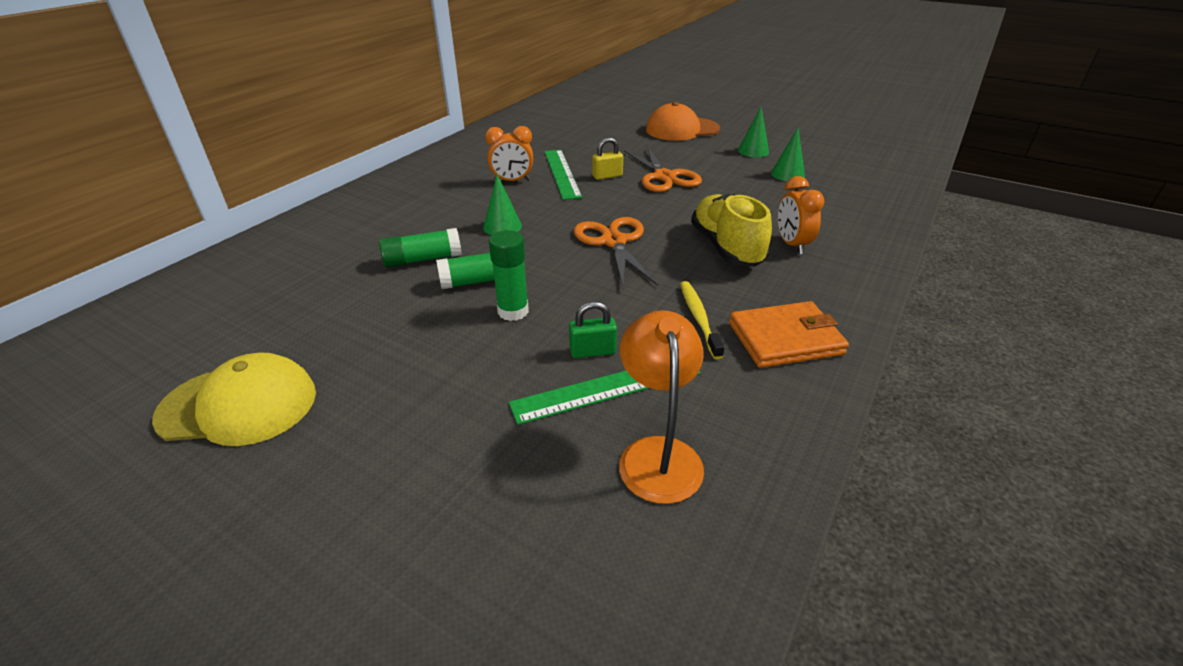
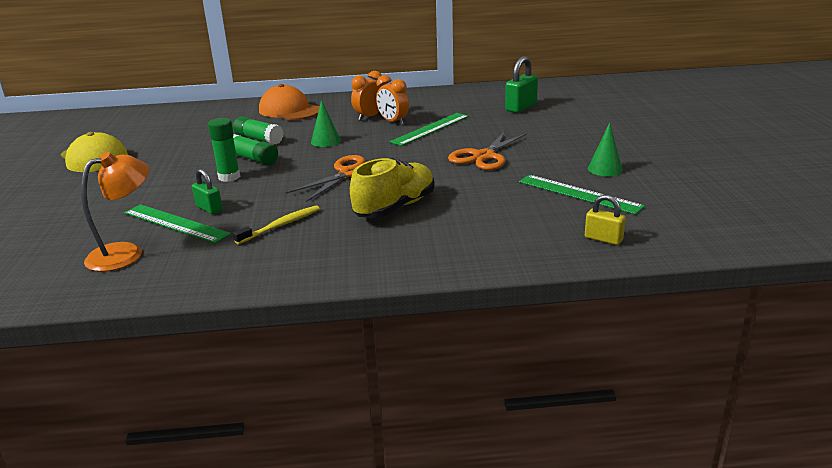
camera: 55 degrees right, 10 degrees down
(578, 128) = (521, 107): none -> green padlock
(607, 176) = (451, 141): yellow padlock -> yellow padlock (603, 239)
(682, 129) = (595, 134): orange cap -> orange cap (289, 110)
(785, 338) = (286, 258): orange wallet -> none
(787, 174) = (579, 194): green cone -> green ruler
(792, 245) = (436, 228): orange clock -> orange clock (369, 117)

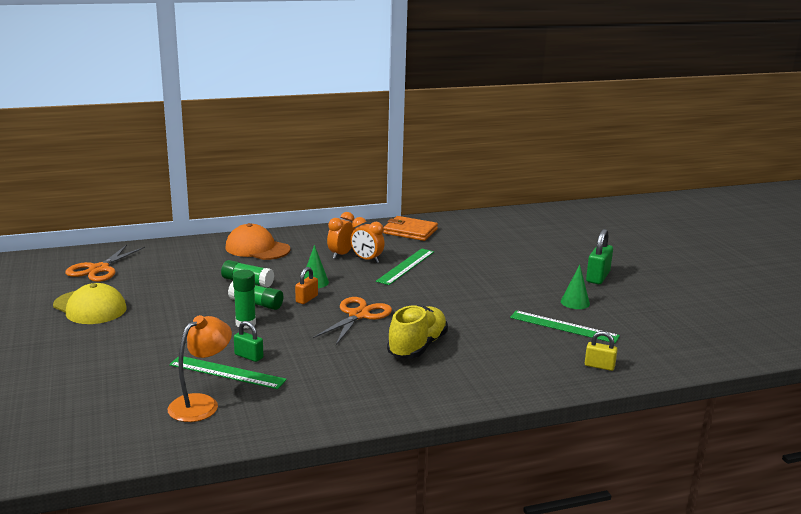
camera: 15 degrees left, 5 degrees down
(281, 225) = (326, 369): yellow toothbrush -> none
(307, 156) = (306, 299): none -> orange padlock
(454, 97) = (410, 231): none -> orange wallet
(483, 156) = (468, 293): orange scissors -> orange scissors (99, 269)
(521, 107) = (476, 241): green padlock -> green padlock (597, 277)

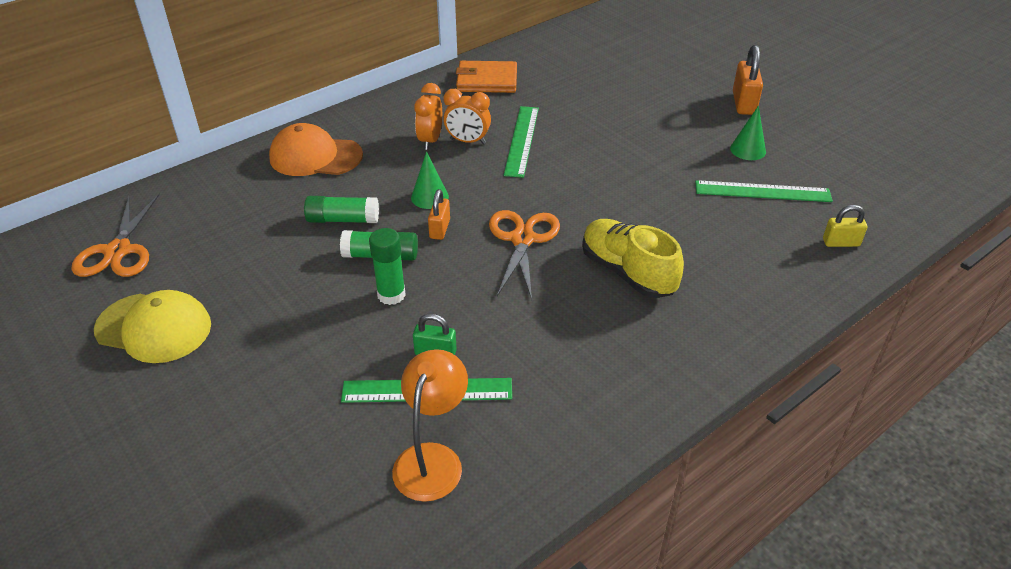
camera: 20 degrees left, 20 degrees up
(417, 347) = (627, 272): yellow shoe -> yellow shoe turned 45 degrees counterclockwise
(597, 277) = (743, 103): green padlock -> orange padlock

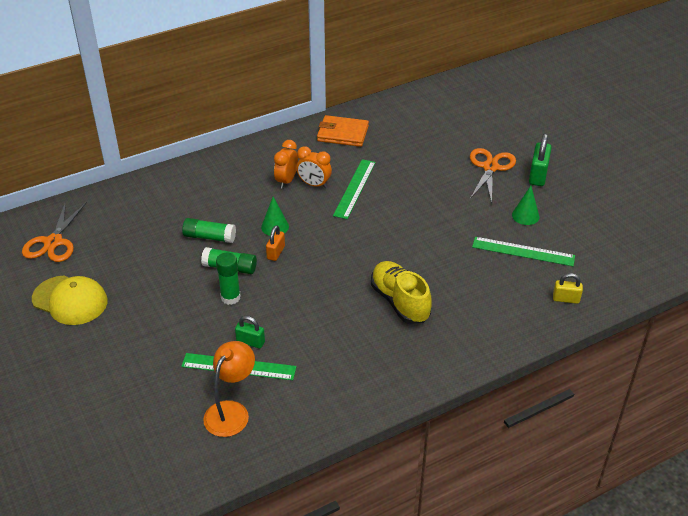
camera: 10 degrees right, 0 degrees up
(315, 156) = (200, 185): orange cap -> none
(522, 239) = (332, 267): orange scissors -> orange scissors (490, 167)
(743, 103) = (538, 175): orange padlock -> green padlock

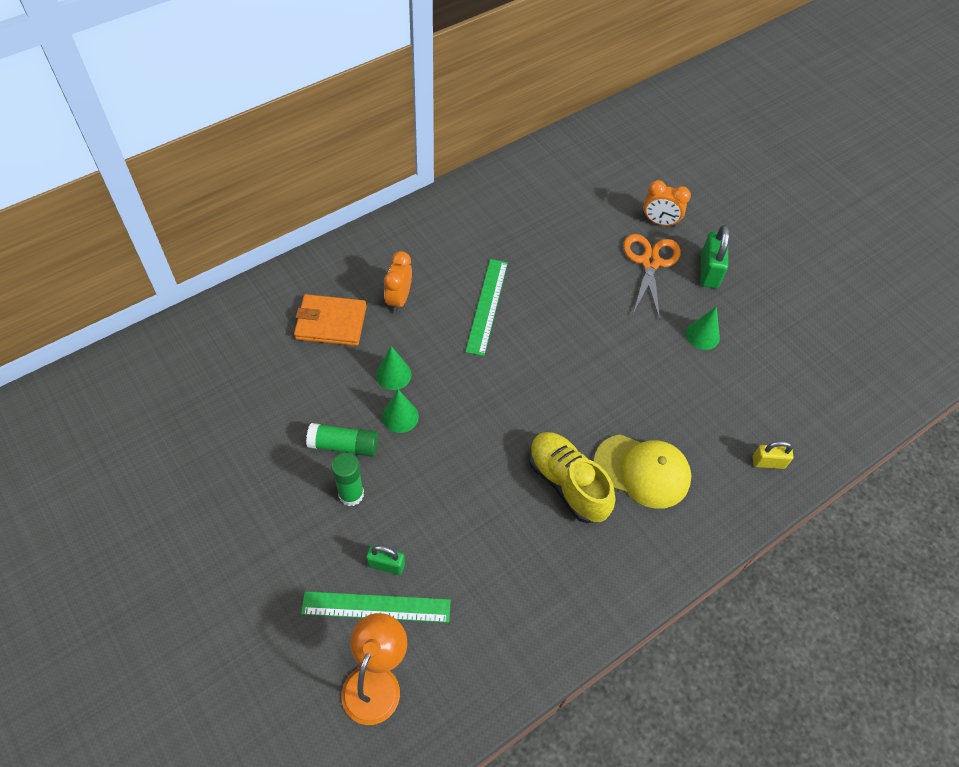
camera: 10 degrees left, 15 degrees up
(53, 242) = (103, 421): orange scissors -> none
(70, 300) = (138, 517): yellow cap -> yellow cap (642, 471)
(209, 237) = (311, 397): green glue stick -> none
(276, 252) = (400, 416): orange padlock -> green cone
(314, 184) = (435, 303): orange clock -> orange clock (659, 222)
(342, 133) = (460, 219): orange wallet -> orange wallet (331, 323)
(523, 251) = (707, 392): green ruler -> none

